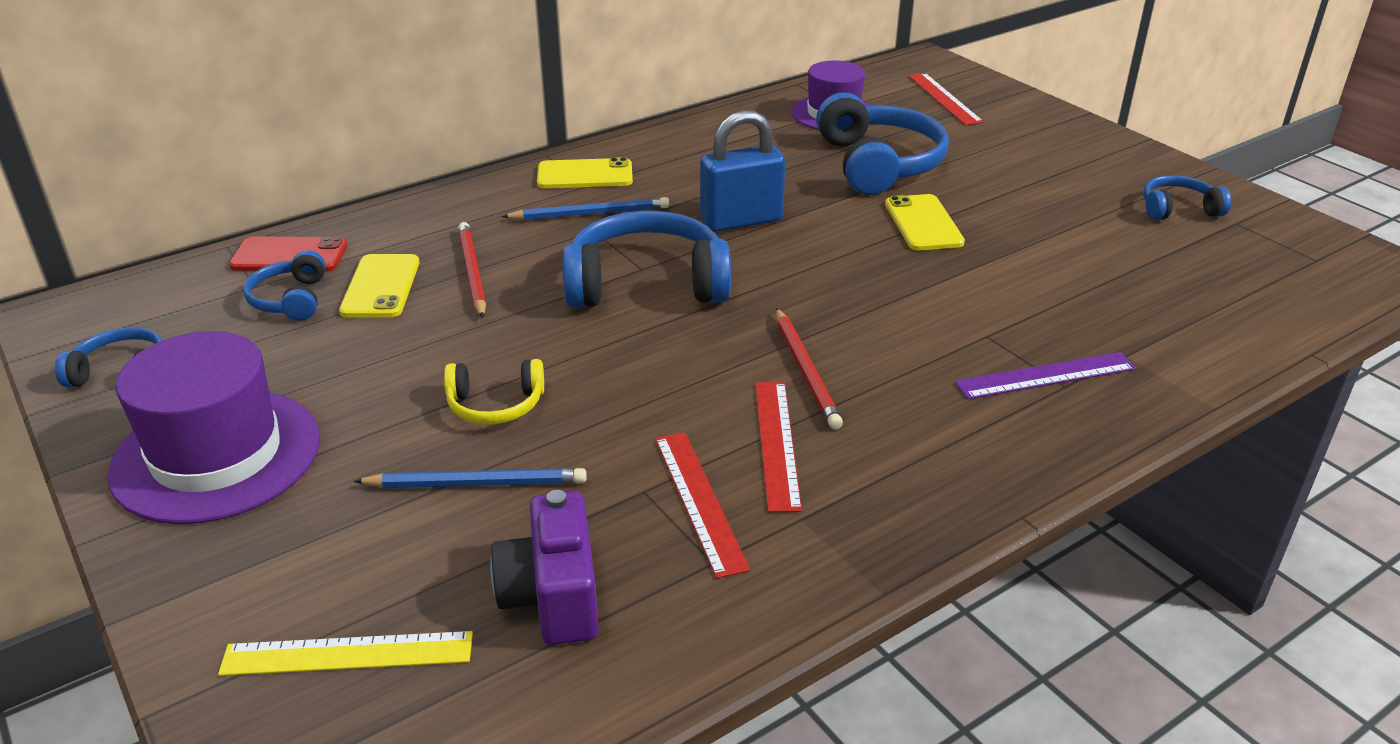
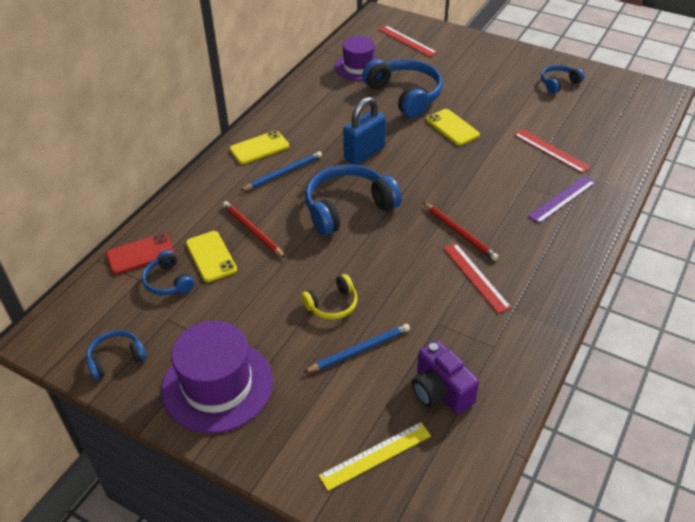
camera: 25 degrees left, 10 degrees up
(699, 501) = (465, 319): red ruler -> red ruler (551, 150)

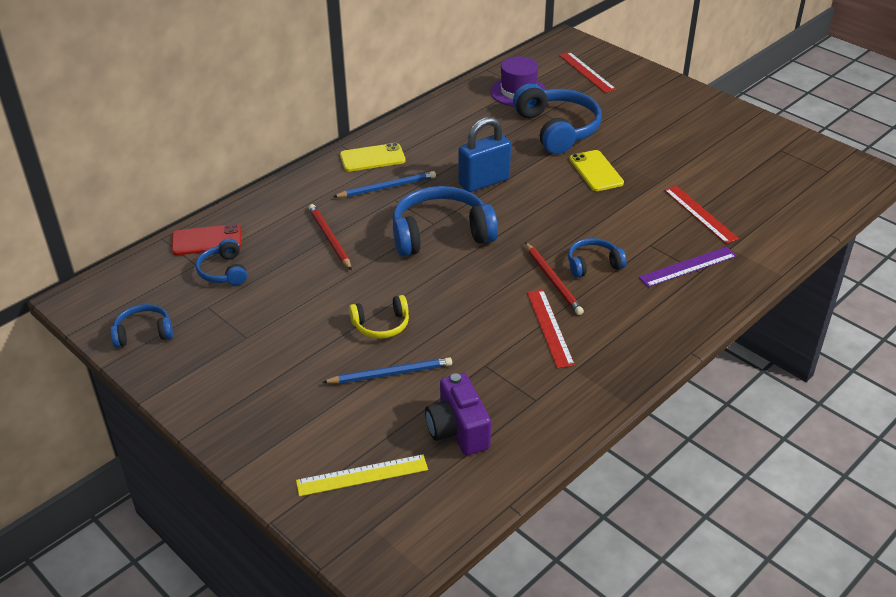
camera: 15 degrees right, 5 degrees down
(211, 256) = (276, 255): yellow phone -> none
(217, 385) = (231, 377): purple hat -> none
(558, 83) = (745, 144): blue headphones -> blue headphones (593, 264)

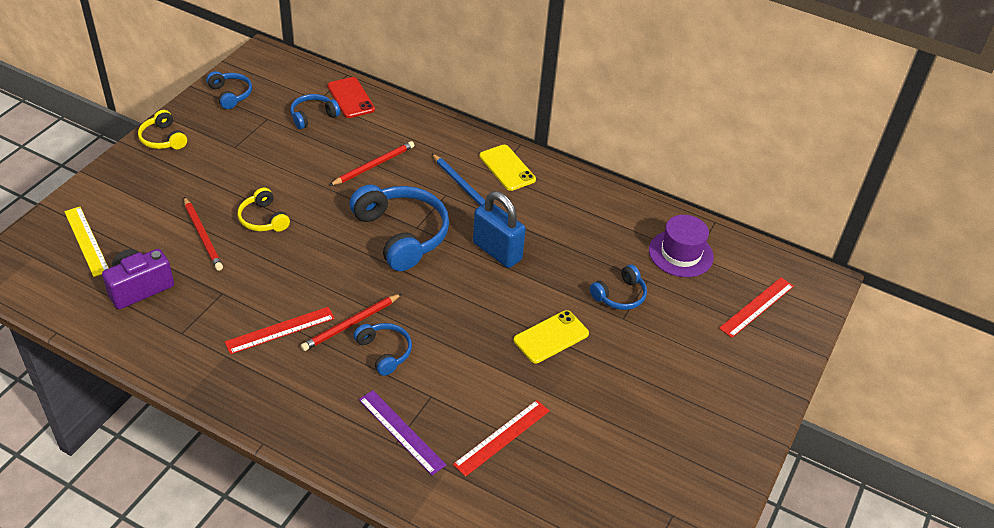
camera: 70 degrees right, 5 degrees up
(199, 397) = (163, 139): none -> yellow headphones
(390, 374) = (203, 236): blue pencil -> red pencil
(557, 129) = (620, 295): blue headphones -> blue headphones, size x0.52

